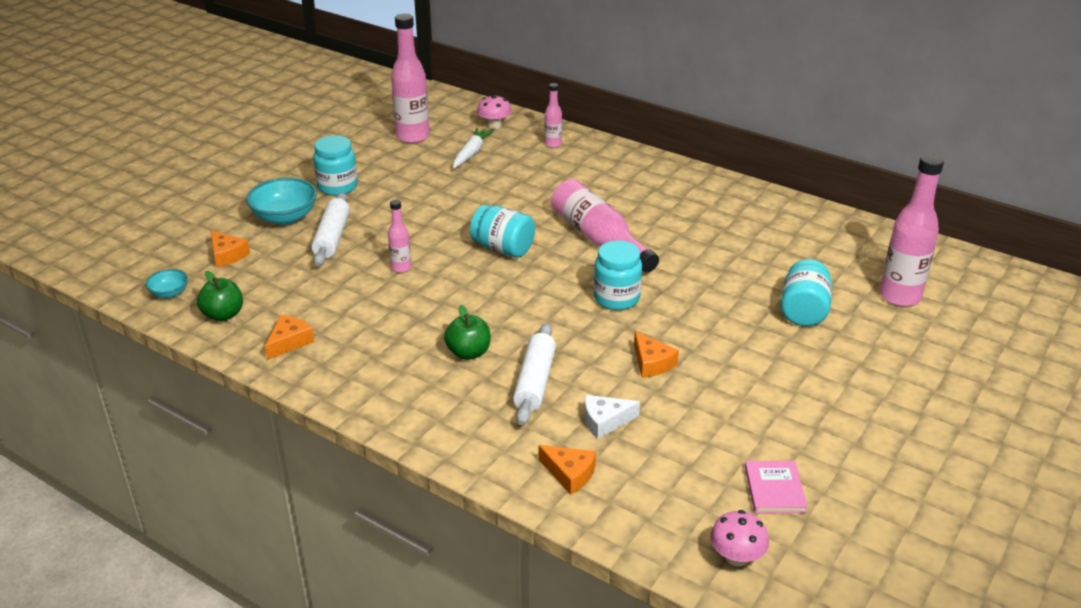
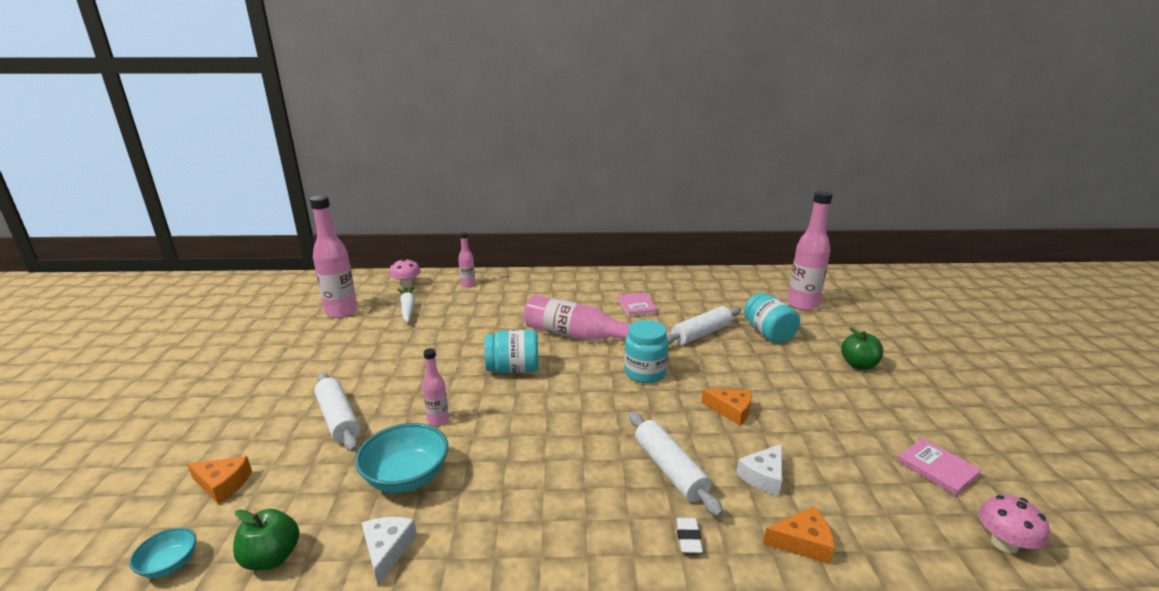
camera: 35 degrees left, 10 degrees down
(285, 217) = (266, 419): turquoise bowl -> turquoise bowl (406, 477)
(289, 342) = (387, 550): orange cheese -> white cheese
(337, 187) = (302, 372): turquoise jar -> none
(468, 353) = (585, 470): green apple -> green apple (858, 365)
(488, 430) = (688, 538): none -> white eraser
(697, 229) = (637, 306): none -> pink book
(727, 283) = (701, 334): none -> white rolling pin

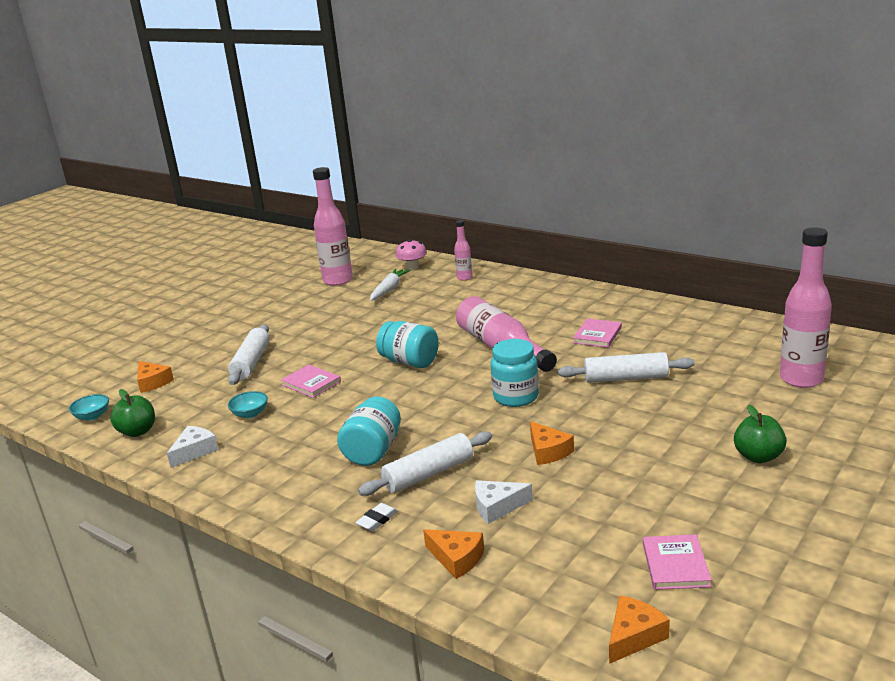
camera: 40 degrees right, 0 degrees up
(406, 477) = (250, 414): turquoise bowl -> turquoise bowl, size x0.54
(438, 420) = (311, 383): pink bottle -> pink book
(670, 469) = (429, 474): white rolling pin -> white rolling pin turned 45 degrees clockwise
(768, 333) = (703, 397): turquoise jar -> turquoise jar (373, 451)
(1004, 543) = (634, 636): pink mushroom -> orange cheese

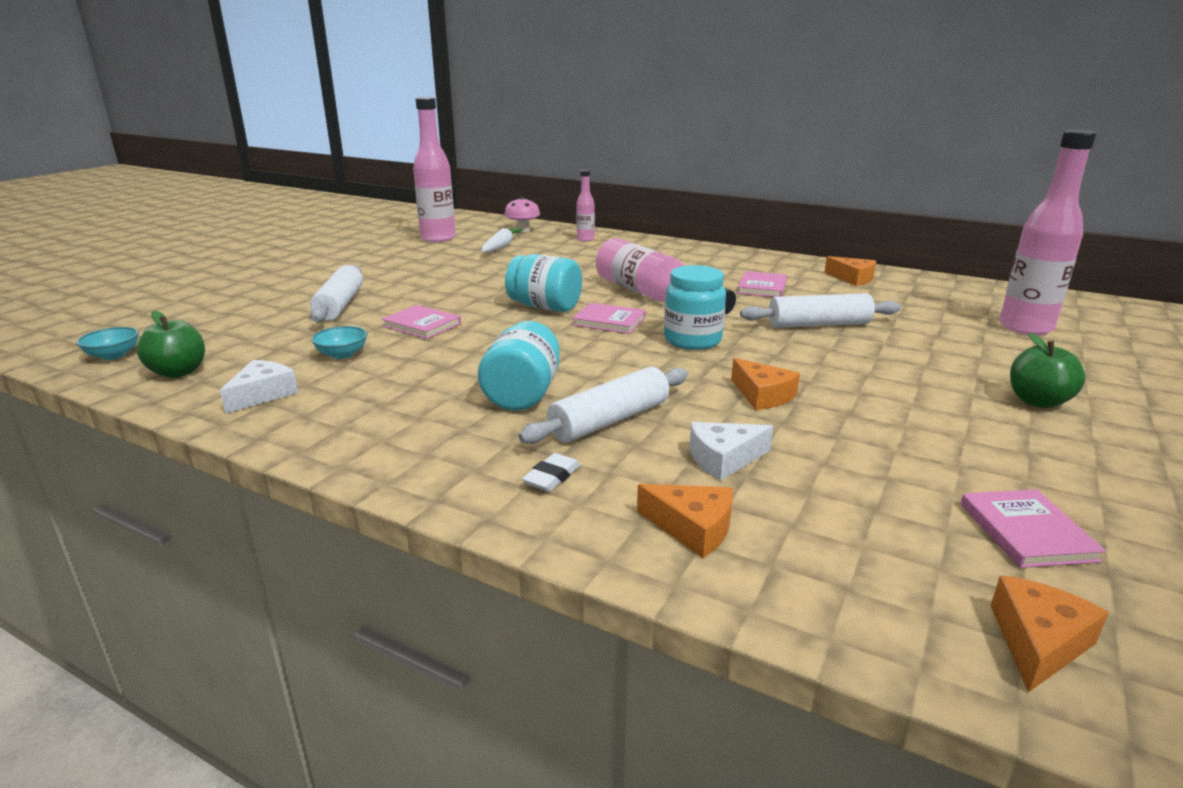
camera: 10 degrees left, 0 degrees up
(152, 382) = (205, 322): orange cheese -> orange cheese (852, 278)
(456, 377) = (609, 321): none -> pink book

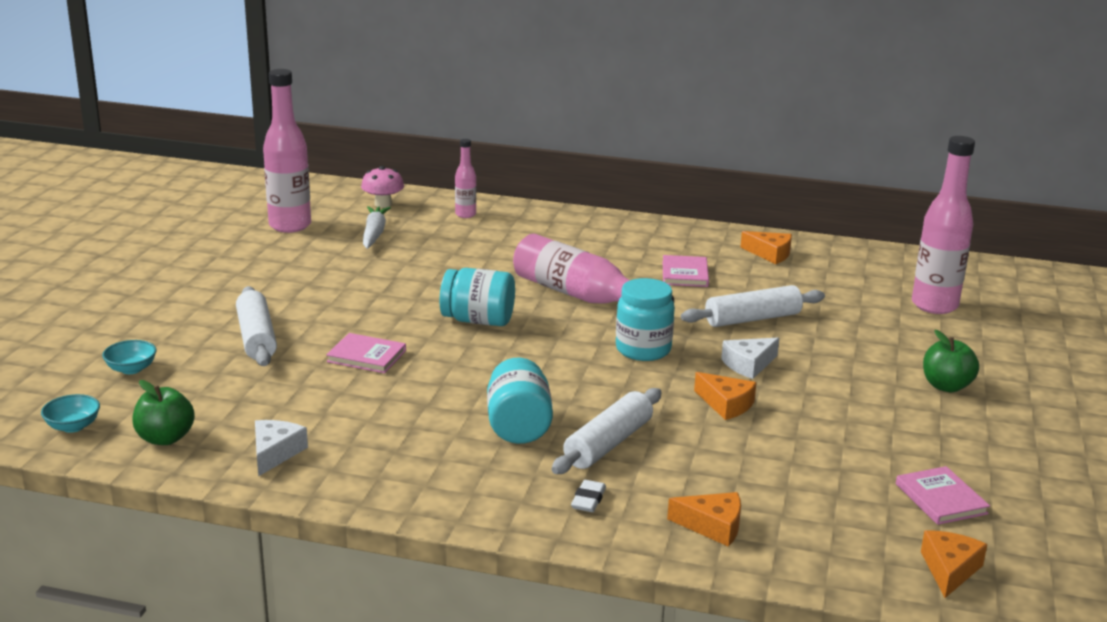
camera: 15 degrees left, 0 degrees up
(342, 354) = (313, 400): turquoise bowl -> turquoise bowl (131, 369)
(609, 321) = (553, 333): pink book -> none
(724, 459) = (715, 468): white cheese -> white cheese (748, 365)

